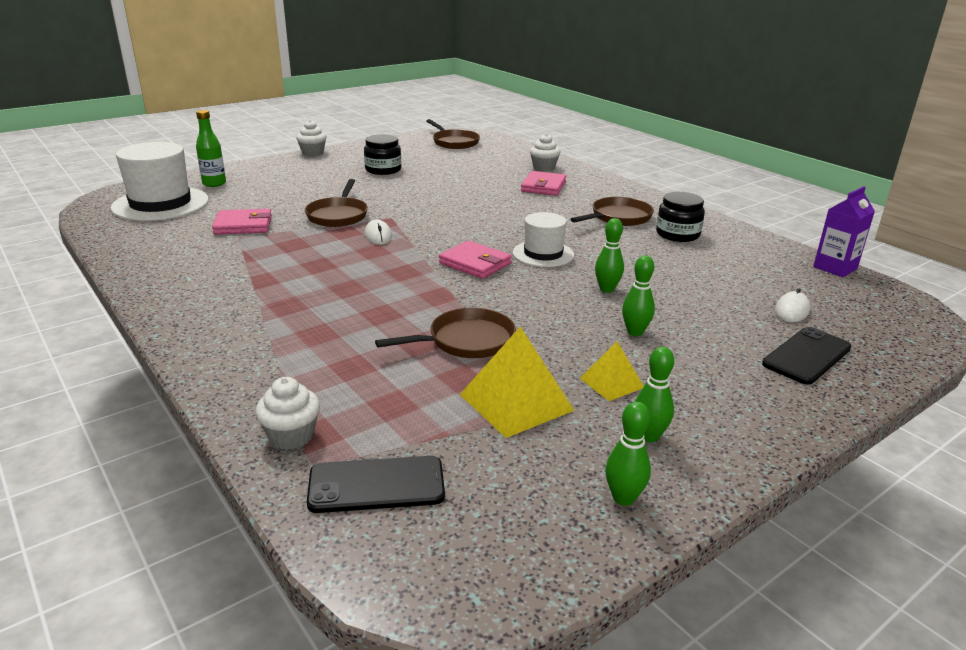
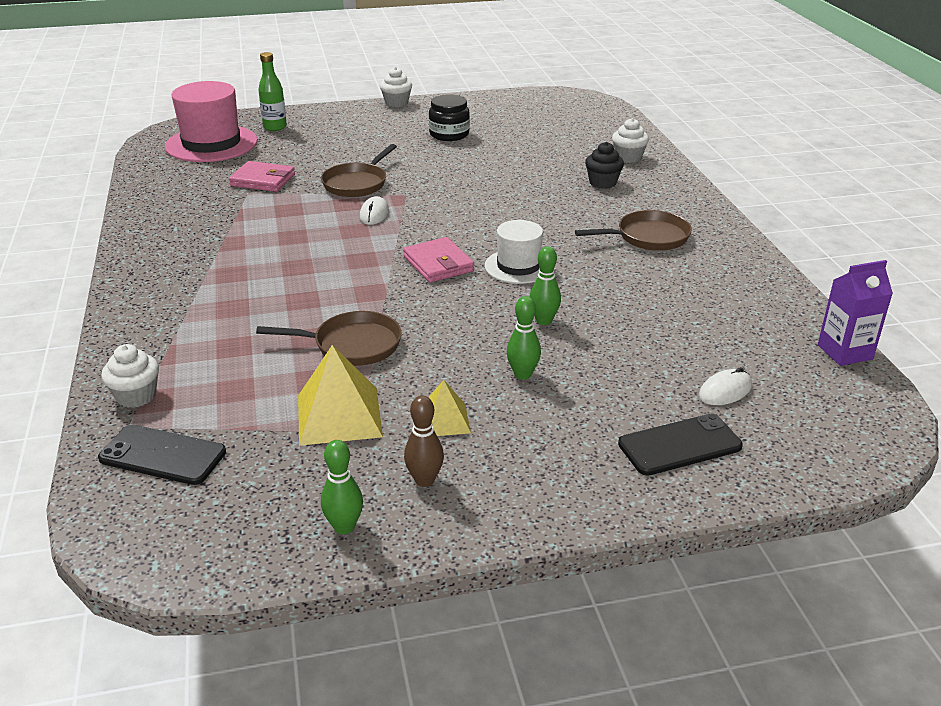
camera: 25 degrees right, 5 degrees up
(160, 204) = (211, 144): white hat -> pink hat
(454, 142) = (558, 108): brown pan -> none
(543, 187) = (602, 183): pink wallet -> black cupcake
(649, 436) = (424, 480): green bowling pin -> brown bowling pin
(677, 234) = (695, 271): black jar -> none

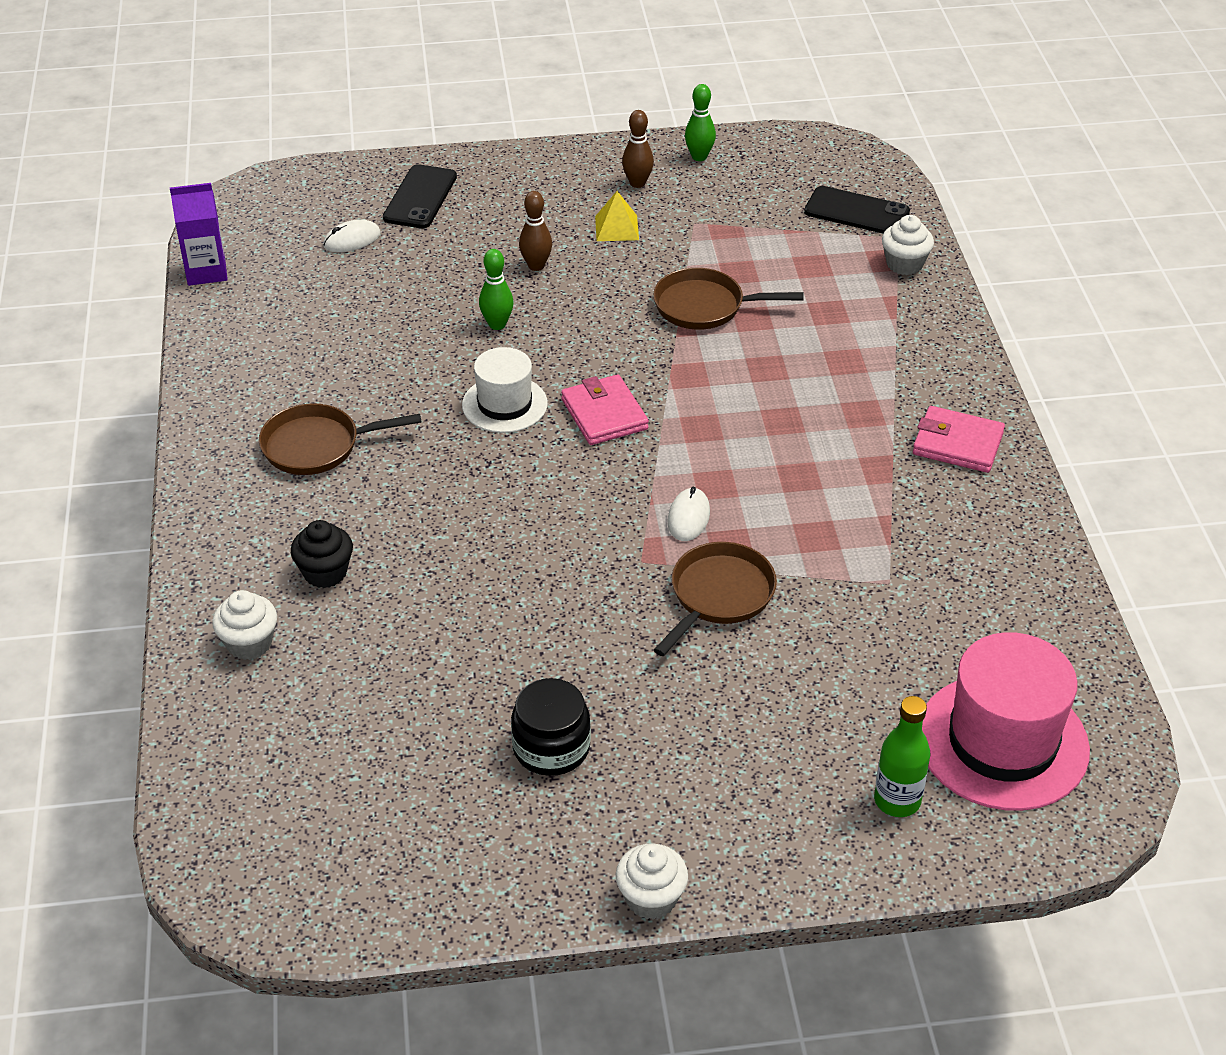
camera: 175 degrees left, 10 degrees up
(263, 180) = (874, 615): pink wallet -> pink wallet (957, 444)
(339, 415) = (711, 237): yellow pyramid -> none
(522, 374) = (536, 266): green bowling pin -> brown bowling pin
(679, 445) = (420, 197): black phone -> black phone turned 60 degrees counterclockwise

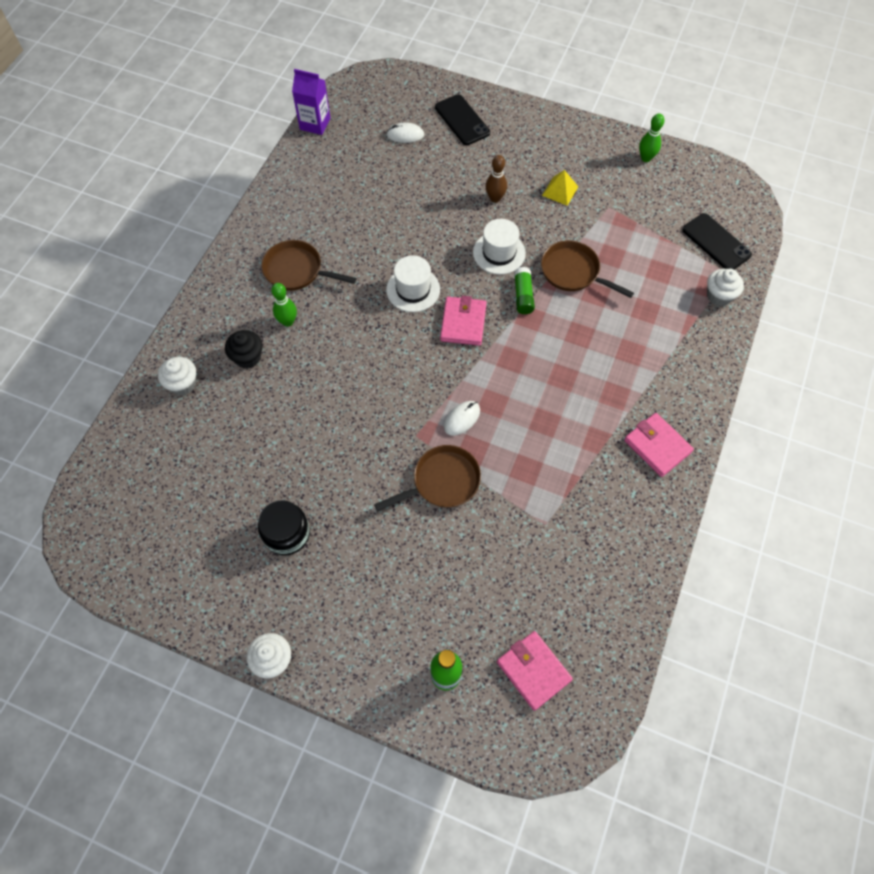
camera: 30 degrees right, 20 degrees up
(420, 197) = (462, 120): black phone -> black phone turned 75 degrees counterclockwise
(497, 324) = (445, 231): green bowling pin -> green bowling pin (288, 321)
(590, 322) = (499, 253): none -> white hat
(637, 183) = (594, 162): brown bowling pin -> none
(660, 355) = (523, 296): none -> green glue stick
(1002, 742) = (533, 671): pink hat -> pink wallet

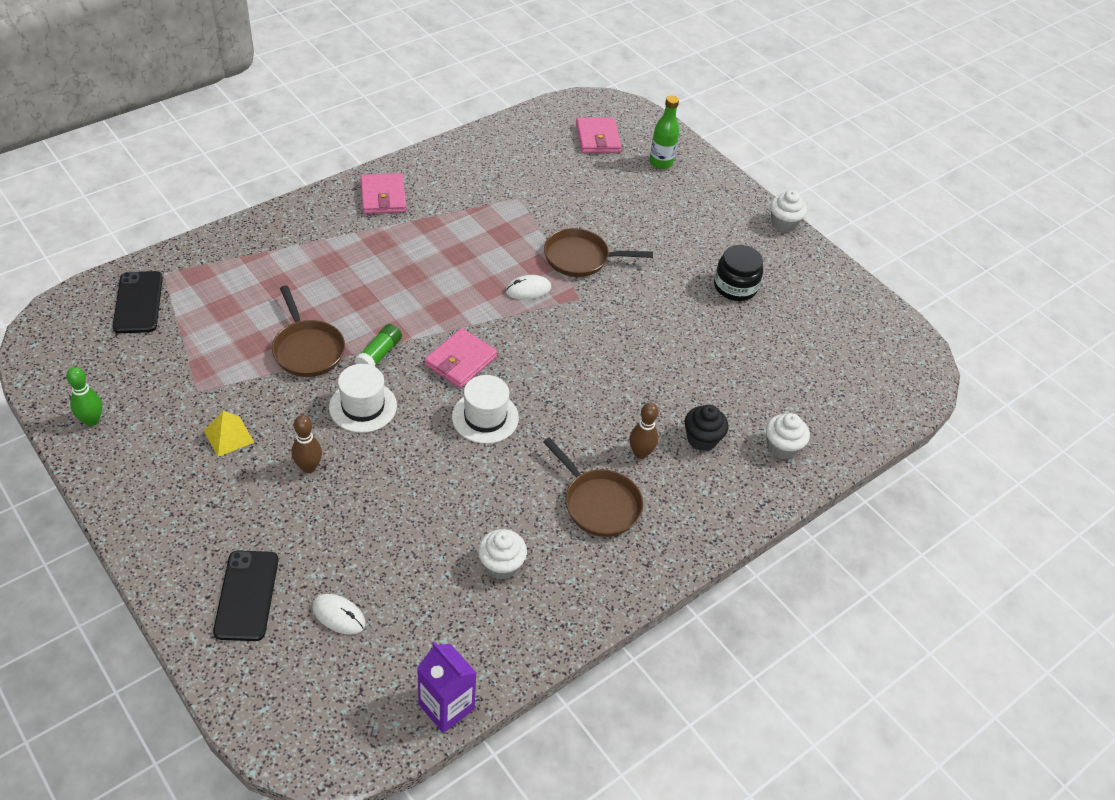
camera: 155 degrees left, 15 degrees down
(288, 321) = (640, 453): green bowling pin -> brown bowling pin
(719, 296) = (198, 261): white cupcake -> white cupcake (501, 565)

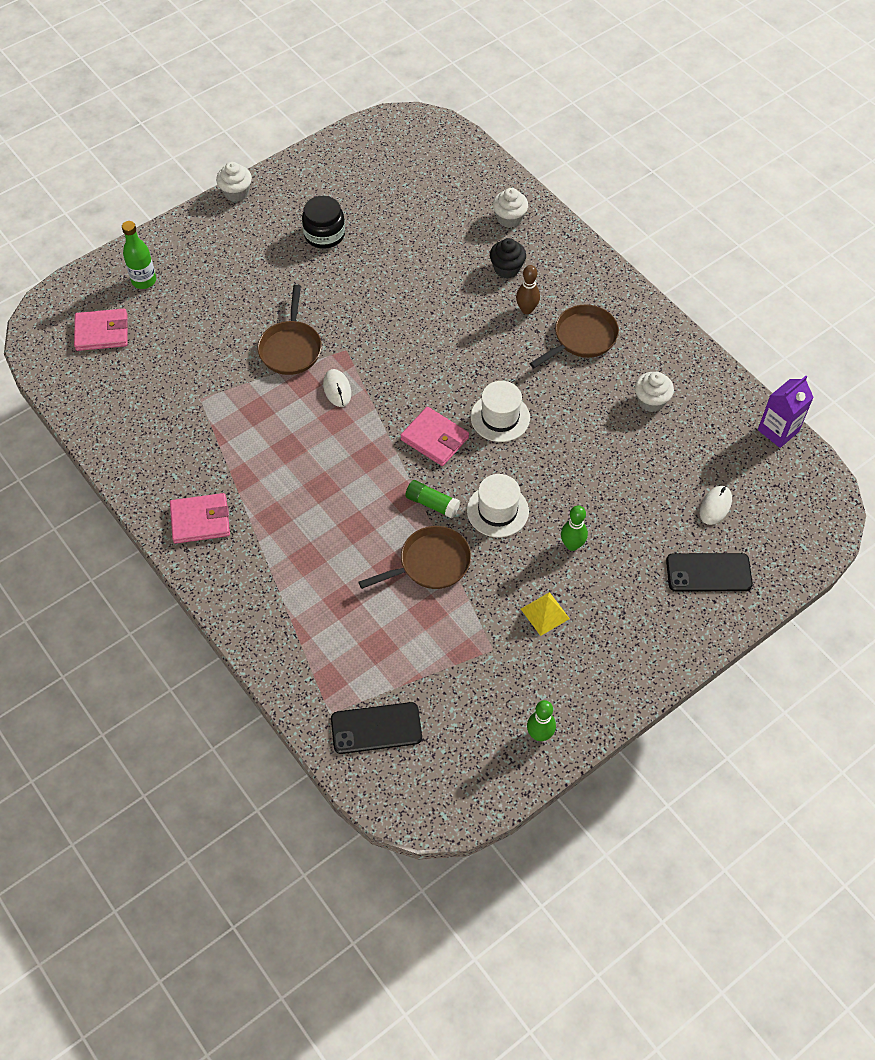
camera: 85 degrees left, 10 degrees up
(308, 467) = (572, 545): brown bowling pin -> green bowling pin

